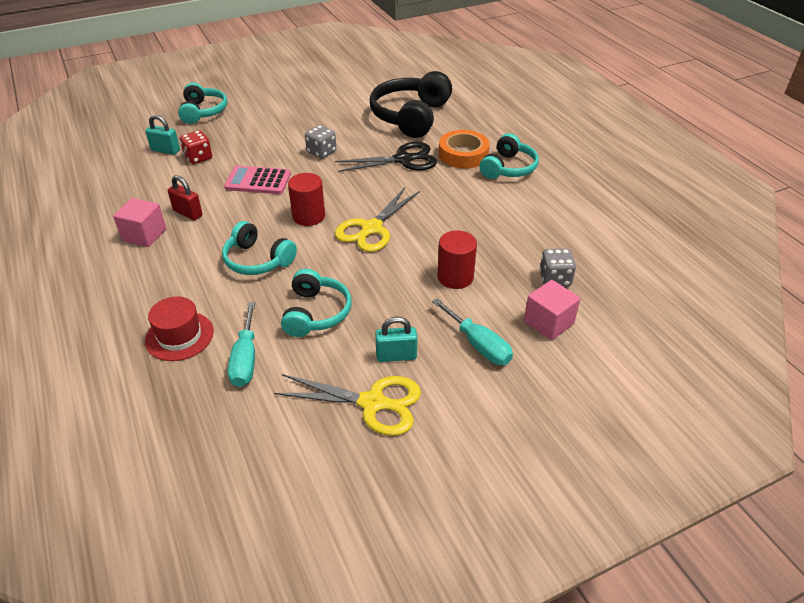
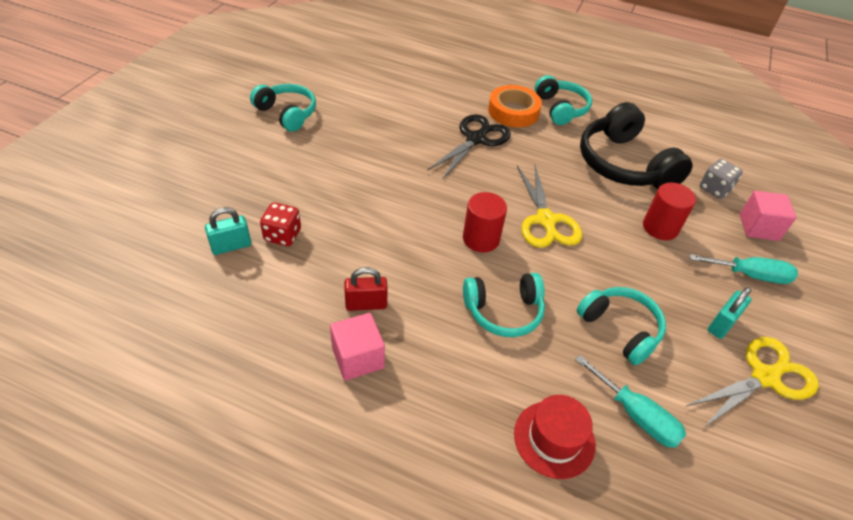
camera: 45 degrees left, 5 degrees up
(203, 112) = (207, 178): turquoise headphones -> turquoise headphones (287, 113)
(258, 181) = (383, 228): pink calculator -> none
(321, 152) = (397, 166): grey dice -> none
(411, 116) = (422, 93): black headphones -> black headphones (624, 164)

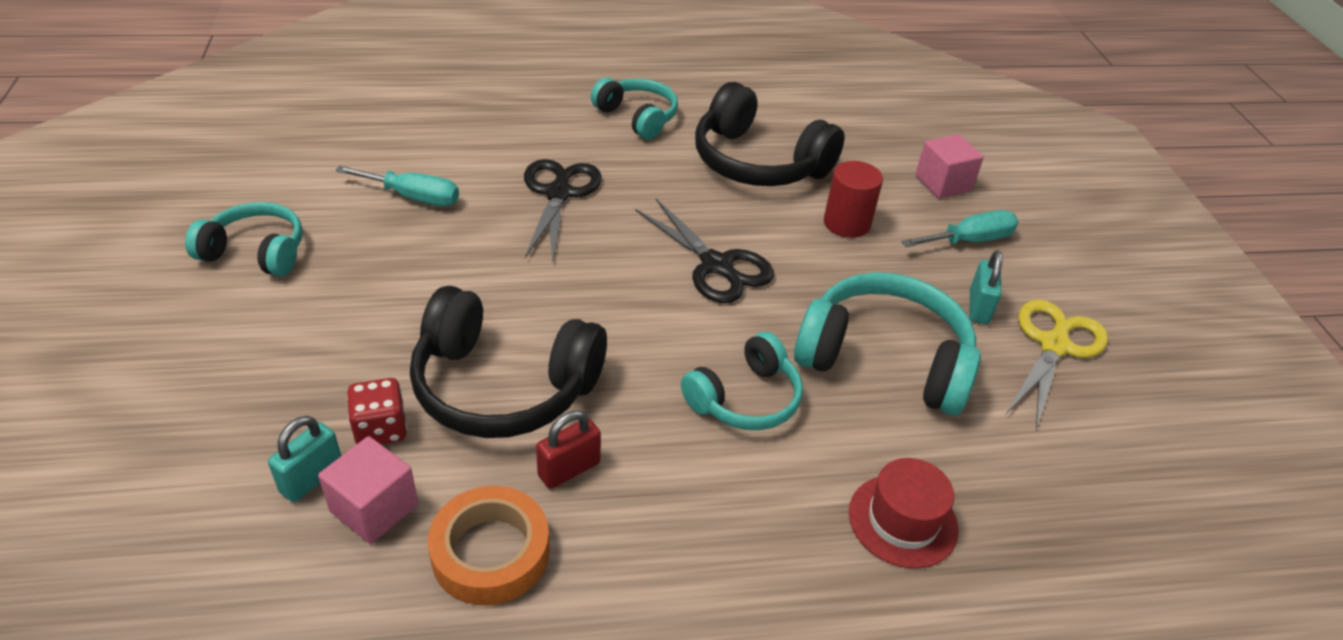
camera: 30 degrees left, 5 degrees down
(358, 358) = (608, 543): pink cube -> pink cube (374, 508)
(363, 240) = (503, 386): none -> black headphones
(481, 239) = (655, 320): red cylinder -> none
(513, 111) = (581, 141): orange tape -> orange tape (490, 552)
(546, 221) = (717, 266): yellow scissors -> black scissors
(620, 329) = (884, 360): turquoise headphones -> turquoise headphones, size x1.61
(636, 415) = (965, 449): turquoise screwdriver -> turquoise screwdriver (413, 197)
(714, 189) = (872, 156): grey dice -> none

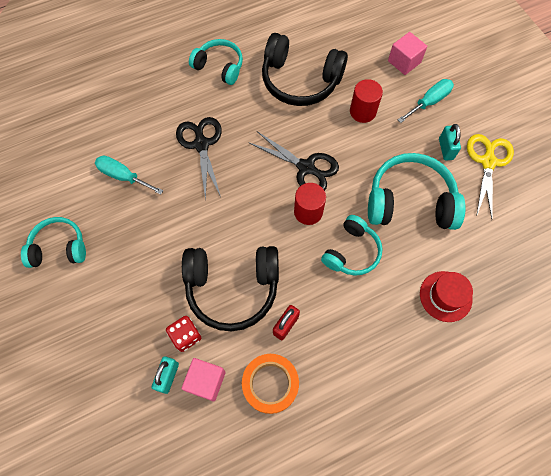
camera: 15 degrees left, 25 degrees up
(413, 197) = (123, 176): turquoise screwdriver -> turquoise screwdriver turned 150 degrees counterclockwise
(692, 322) = (308, 212): none -> red cylinder

